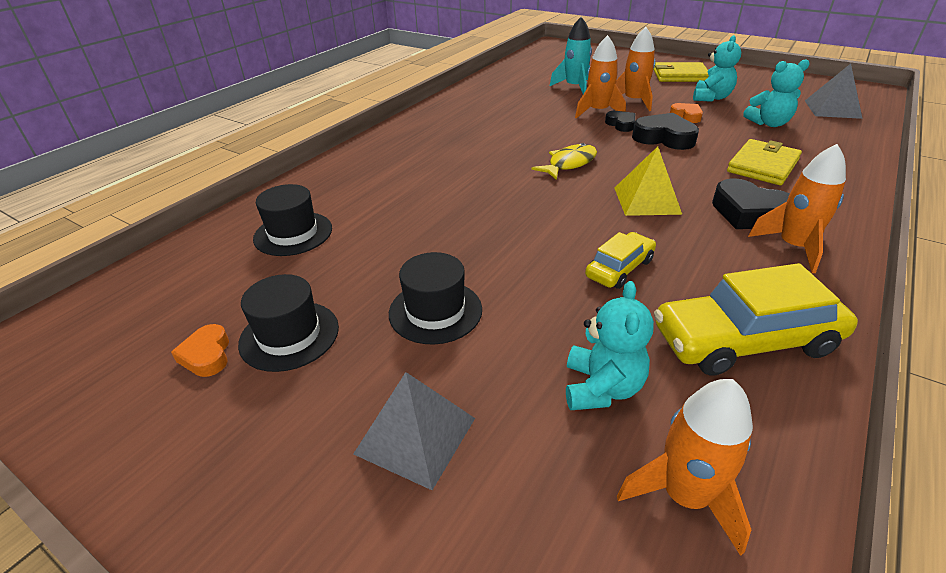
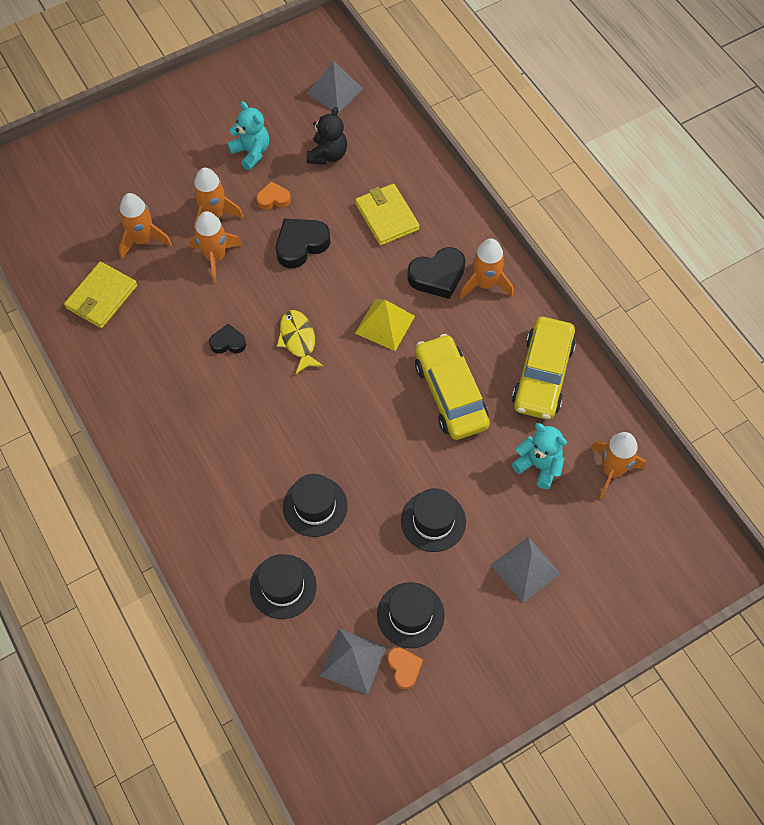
camera: 65 degrees left, 25 degrees up
(207, 355) = (404, 668): orange heart -> orange heart turned 120 degrees counterclockwise
(210, 308) = (353, 661): none -> grey pyramid
(398, 224) = (315, 506): none -> black hat
(574, 87) = (143, 240): turquoise rocket -> orange rocket
(619, 268) = (450, 394): yellow car -> yellow car, size x1.79
(621, 124) = (254, 257): black heart -> black heart (228, 342)
(680, 75) = (183, 135): yellow wallet -> yellow wallet (101, 297)
(768, 123) = (328, 155): turquoise teddy bear -> black teddy bear

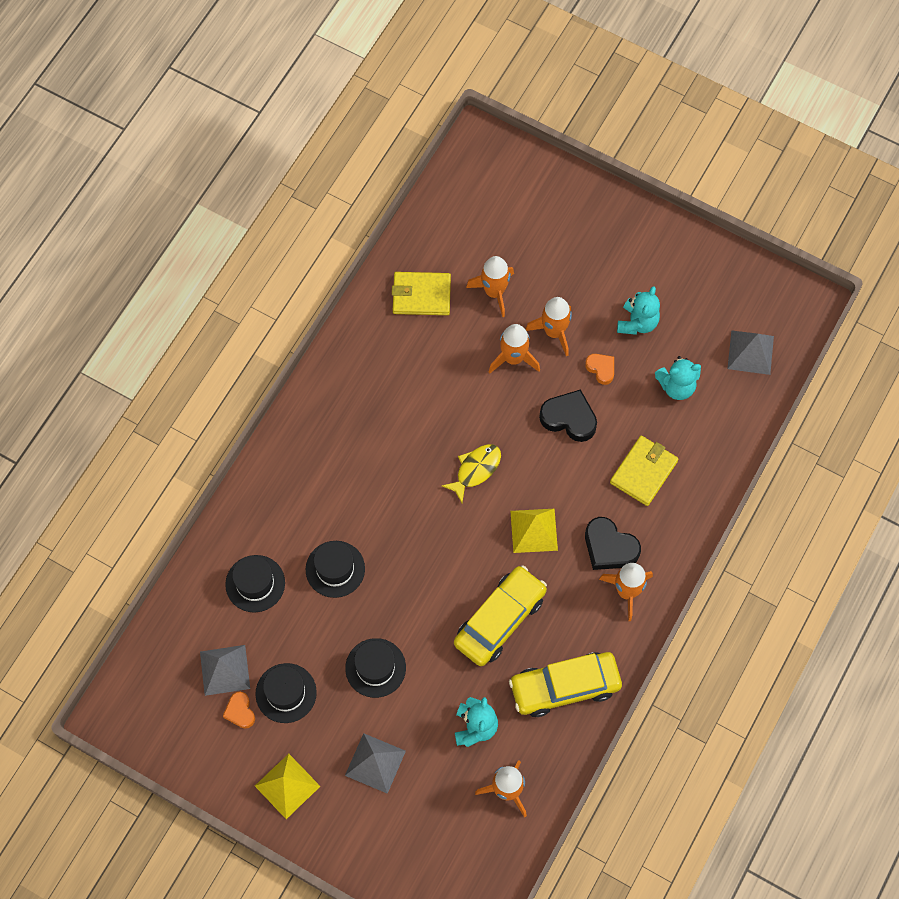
camera: 60 degrees right, 5 degrees up
(228, 342) = (440, 417): black heart -> none
(328, 155) = (676, 386): black teddy bear -> turquoise teddy bear
(404, 668) = (240, 711): orange heart -> orange heart turned 120 degrees clockwise
(504, 662) = (287, 786): none -> yellow pyramid

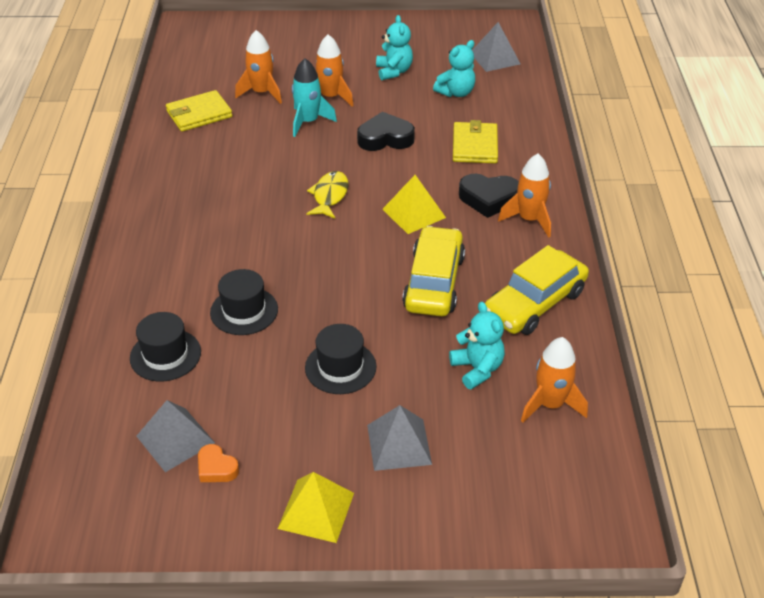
camera: 30 degrees left, 25 degrees down
(286, 693) = (258, 429): black hat -> none
(513, 358) = (308, 122): orange rocket -> turquoise rocket
(601, 369) = (387, 104): orange heart -> none

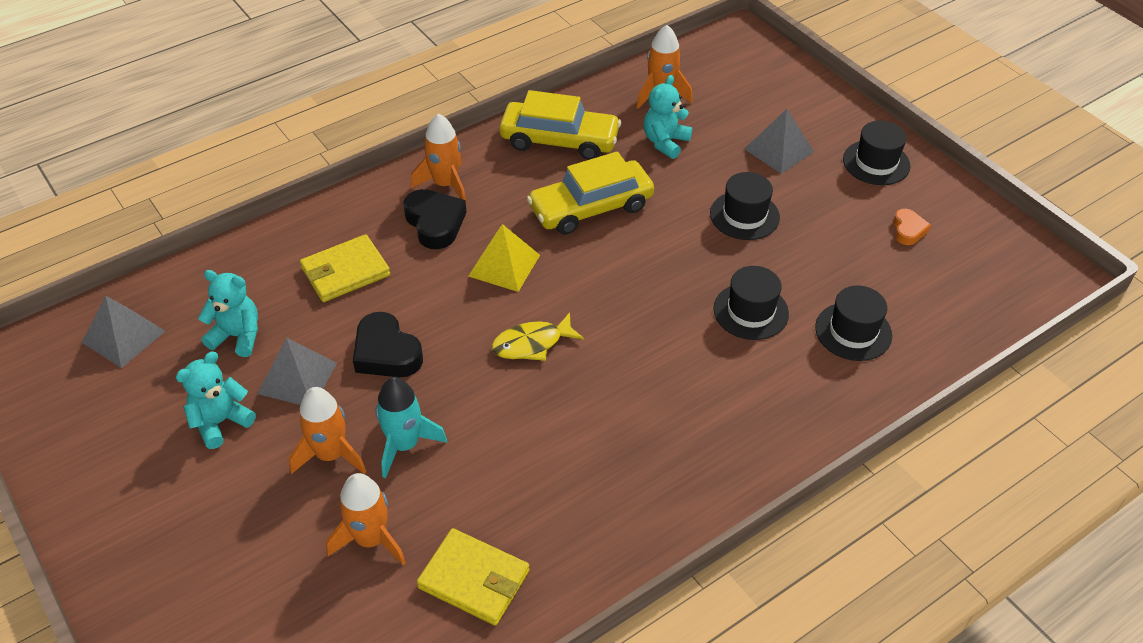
camera: 125 degrees left, 5 degrees up
(175, 439) = (915, 269): grey pyramid -> grey pyramid (297, 378)
(316, 510) = (876, 163): yellow pyramid -> black hat

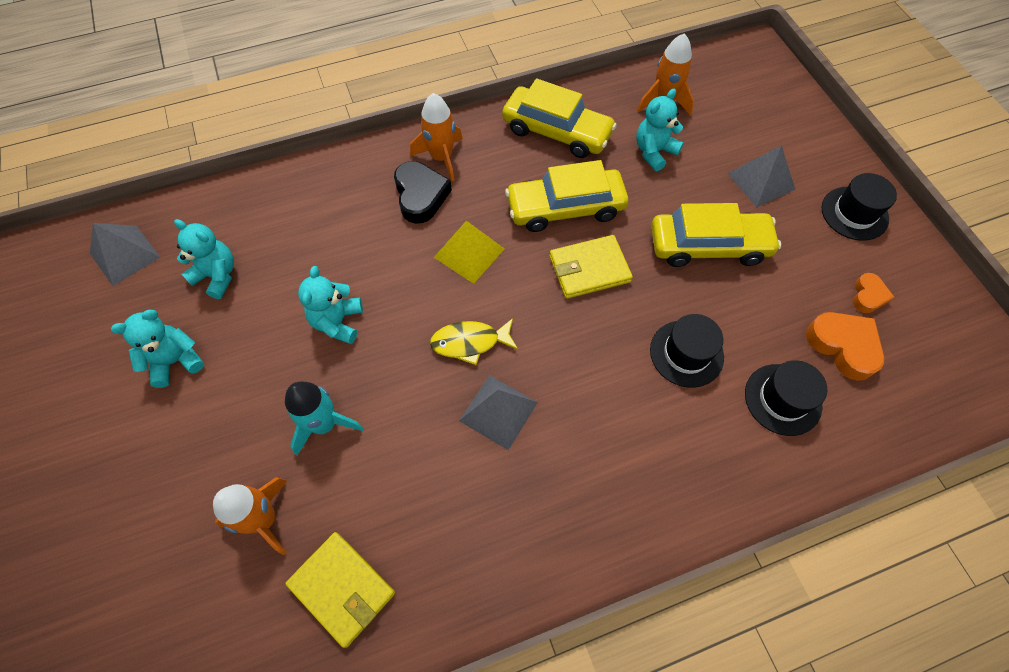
camera: 15 degrees right, 15 degrees up
(297, 378) = (253, 331): grey pyramid -> grey pyramid (498, 411)
(331, 455) = (257, 418): orange rocket -> none
(345, 272) = (328, 230): yellow wallet -> yellow wallet (589, 269)
(386, 353) = (338, 322): black heart -> turquoise teddy bear
(744, 215) = (708, 246): black hat -> yellow car
(896, 277) = (843, 346): none -> orange heart

